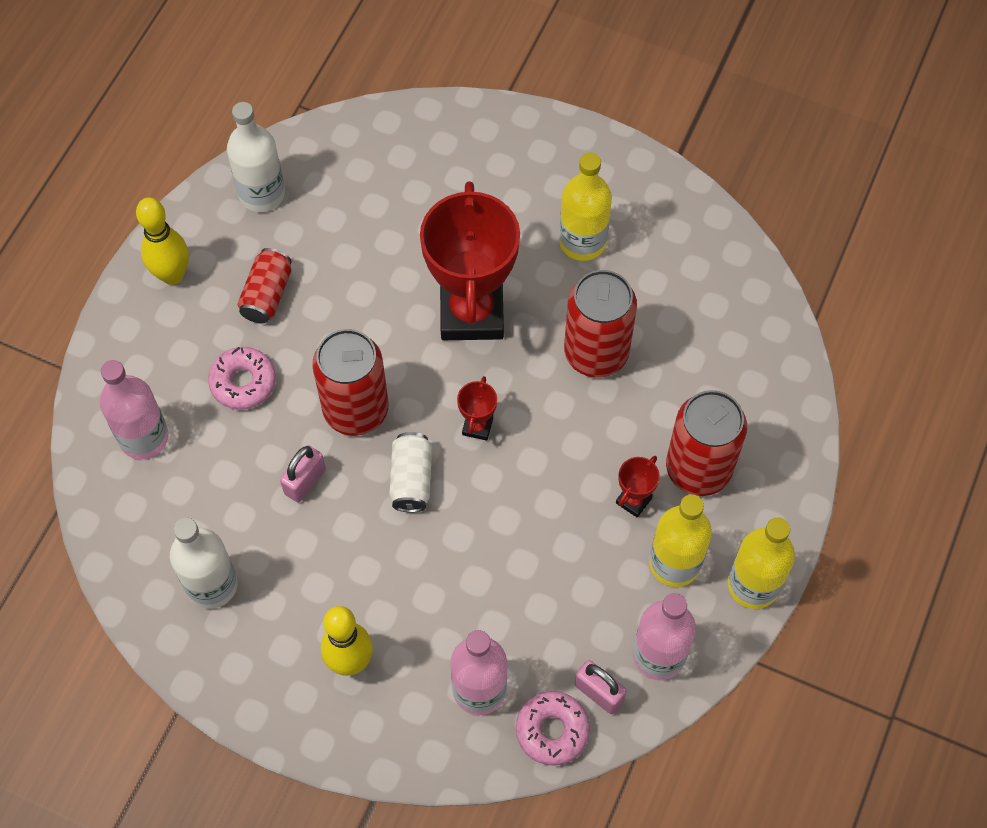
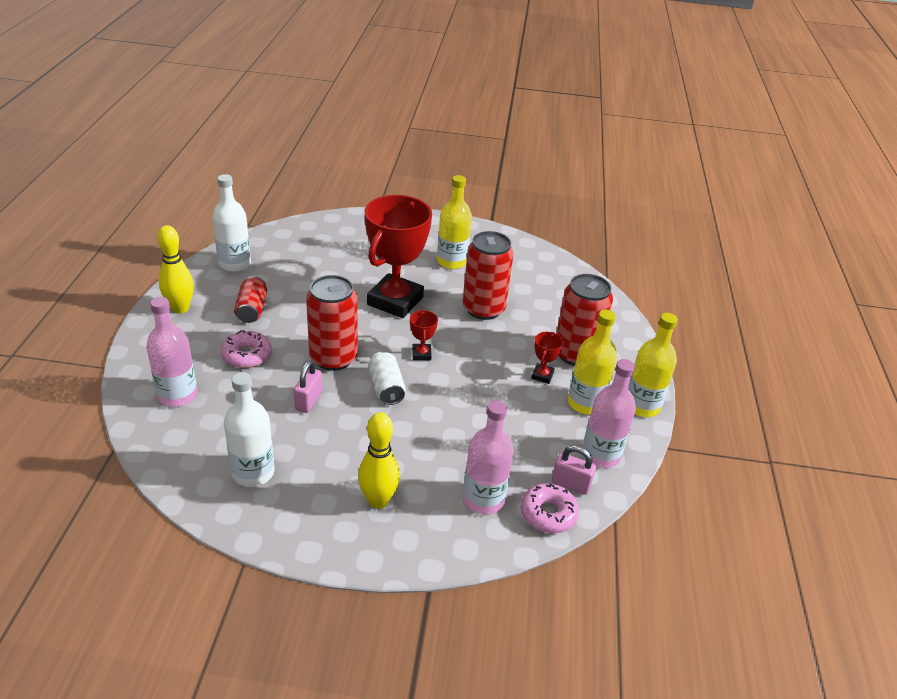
camera: 20 degrees left, 25 degrees down
(471, 313) = (395, 301): red trophy -> red trophy turned 45 degrees clockwise

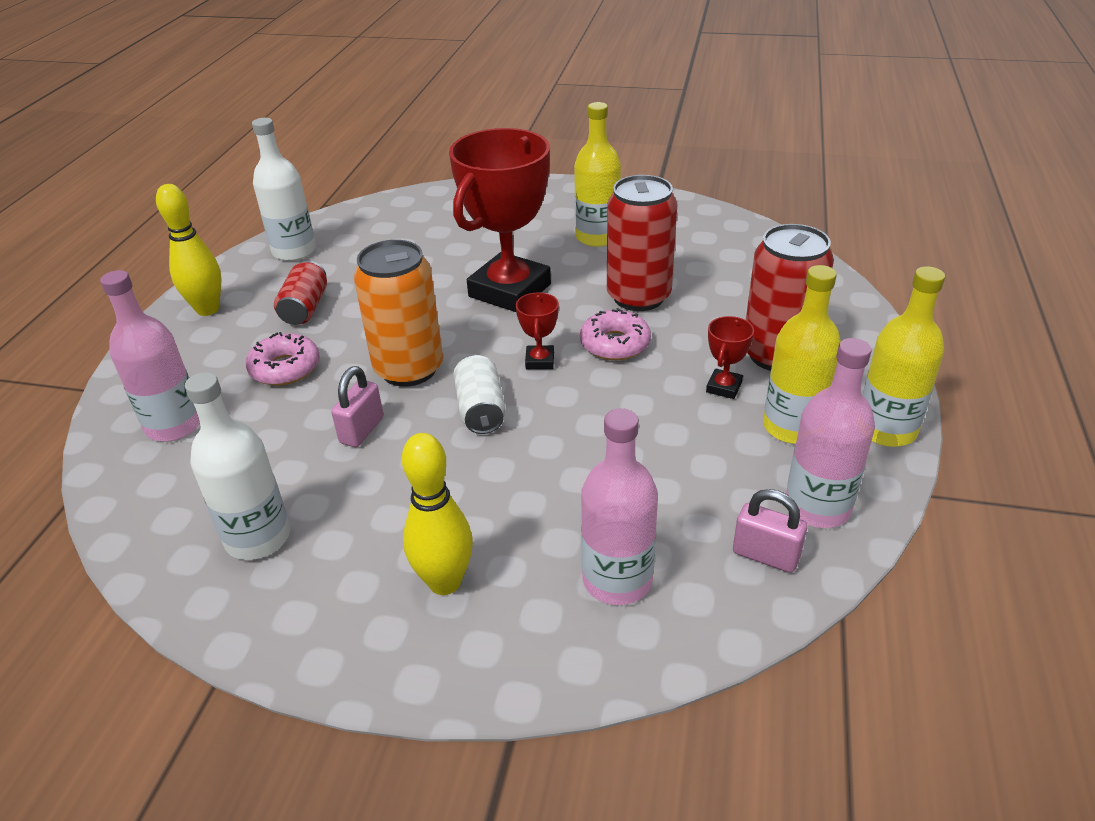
camera: 10 degrees right, 0 degrees up
(333, 358) = (409, 369): red can -> orange can
(548, 514) = (725, 605): pink donut -> pink donut (615, 344)

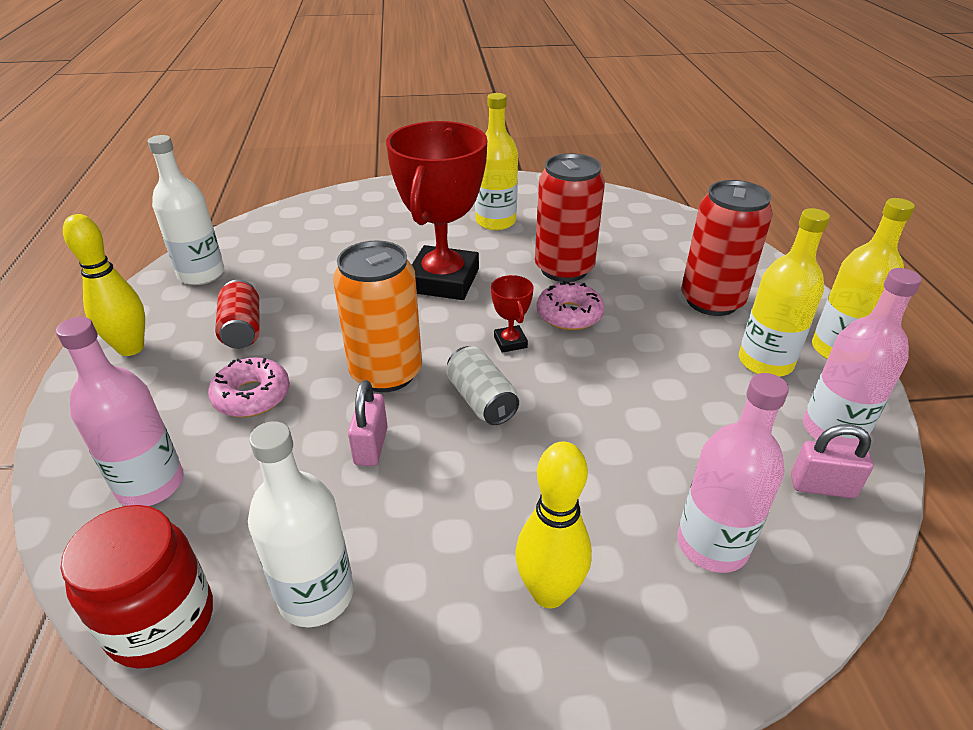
camera: 20 degrees left, 0 degrees up
(138, 528) = (161, 621): none -> red jar
(723, 387) = (687, 337): red trophy -> none

